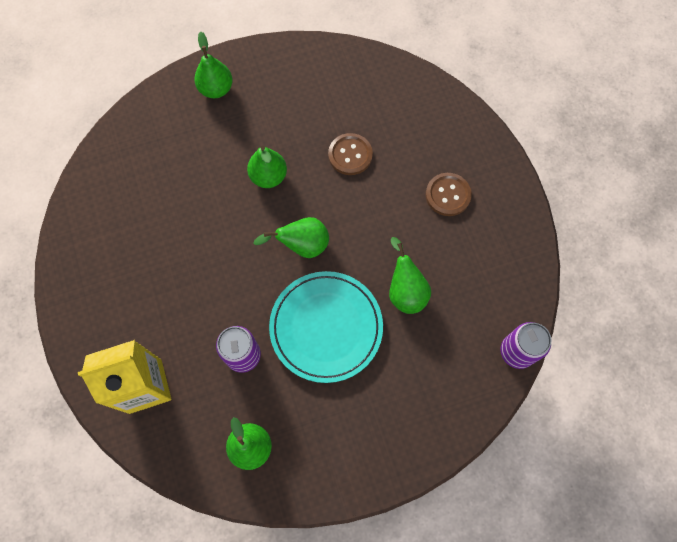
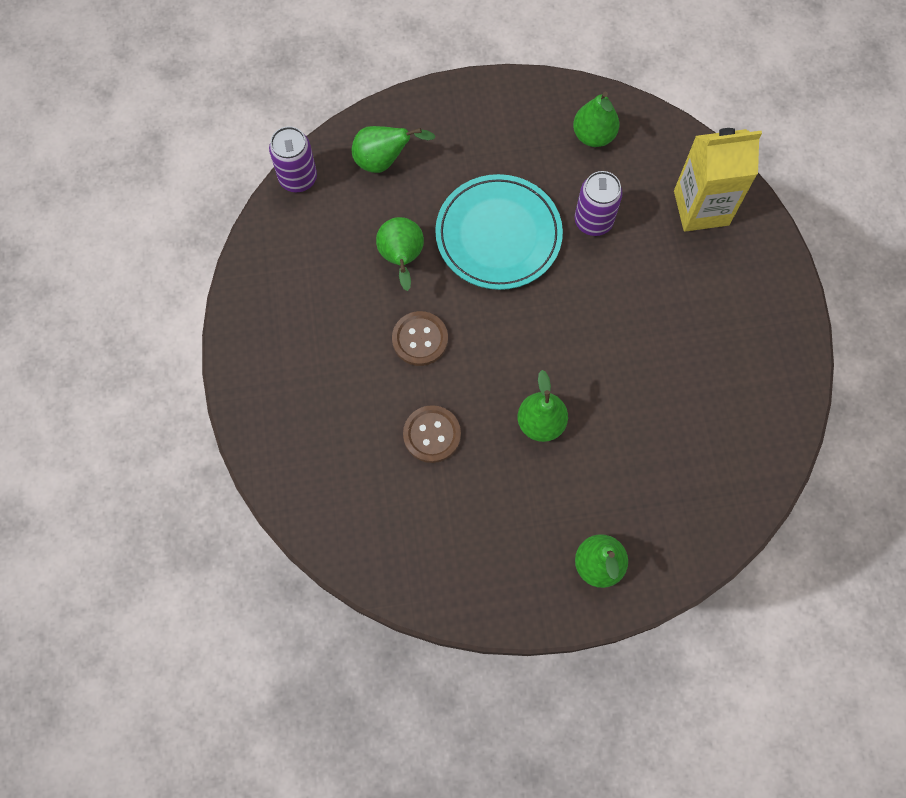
camera: 170 degrees left, 0 degrees up
(302, 245) = (511, 329): green pear -> green pear (384, 161)
(448, 195) = (322, 361): brown button -> brown button (420, 339)

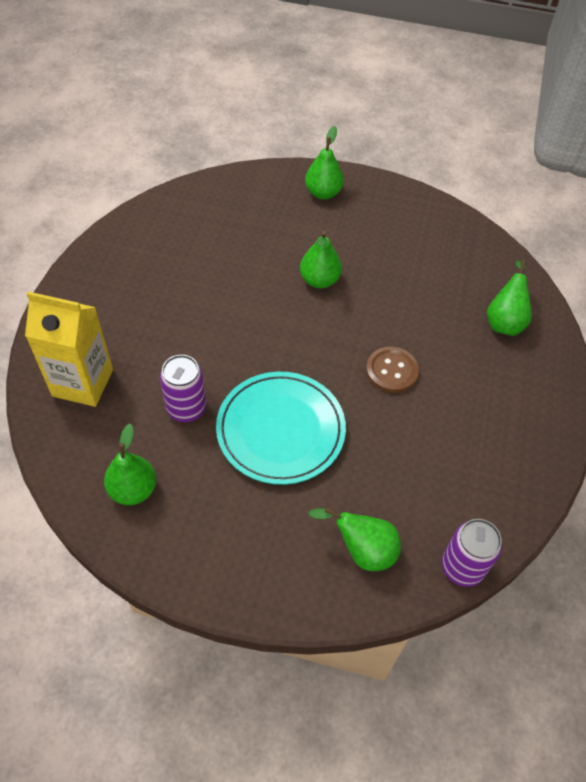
camera: 160 degrees left, 15 degrees down
(402, 259) = (382, 443): green pear -> green pear (504, 321)
(432, 434) = (409, 302): brown button -> none

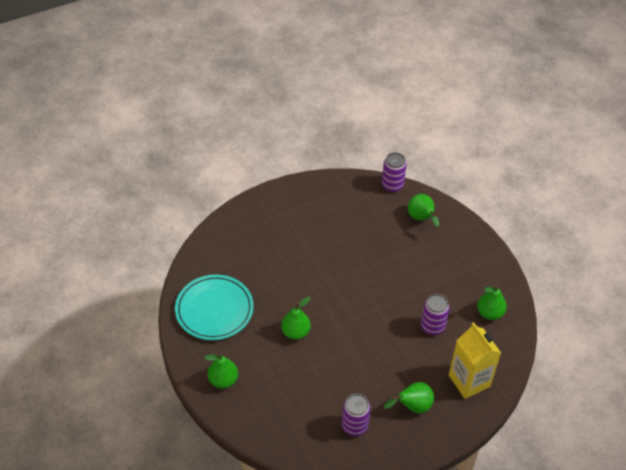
camera: 130 degrees left, 5 degrees down
(159, 249) = (354, 426): none -> purple can
(280, 430) = (401, 283): turquoise plate -> turquoise plate (214, 309)
(391, 371) = (322, 264): brown button -> none
(504, 321) = (242, 239): green pear -> green pear (412, 407)

